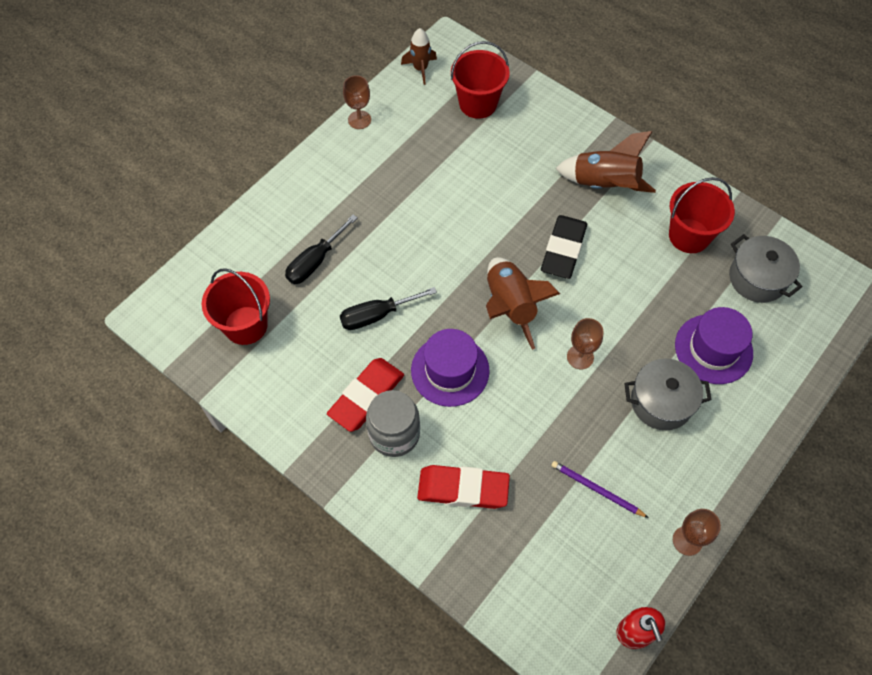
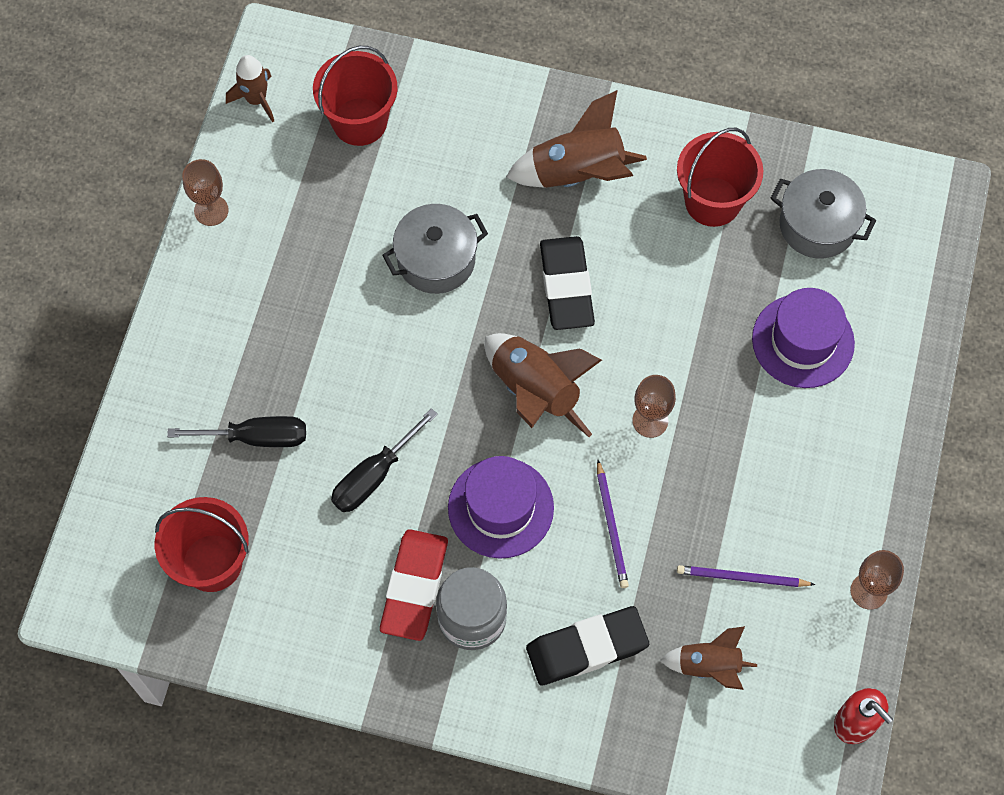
camera: 25 degrees left, 5 degrees up
(315, 261) = (257, 437): black screwdriver -> black screwdriver turned 105 degrees counterclockwise
(463, 489) = (587, 648): red eraser -> black eraser
(520, 415) = (611, 527): none -> purple pencil
(544, 540) = (708, 666): none -> brown rocket
(661, 402) = (770, 436): grey pot -> grey pot (436, 260)

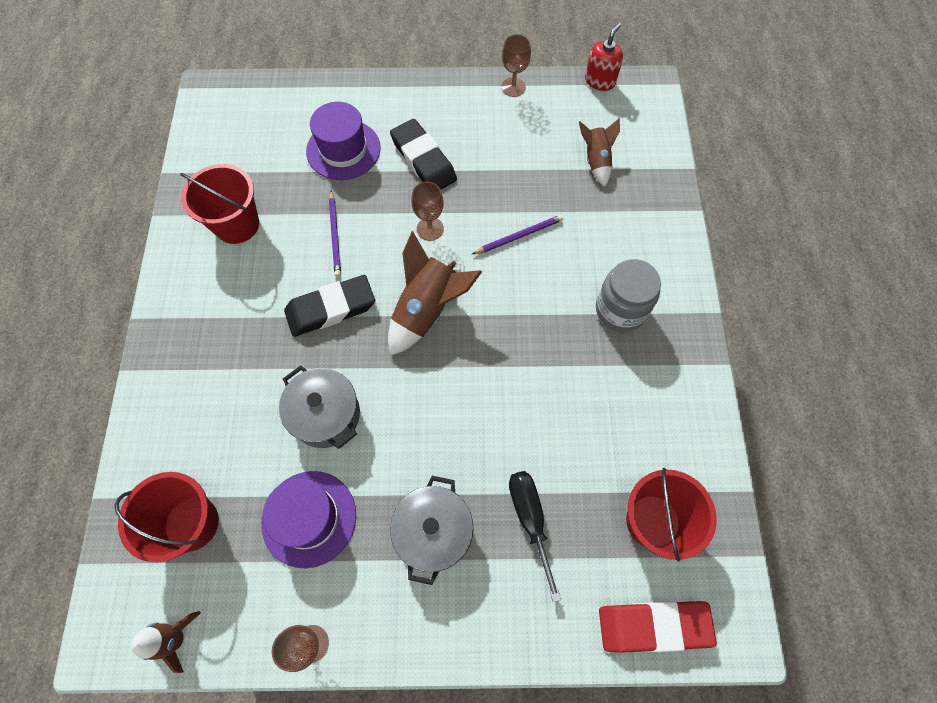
camera: 105 degrees left, 0 degrees up
(374, 476) = (533, 411): black screwdriver -> none
(414, 587) = (612, 355): red eraser -> red eraser (653, 626)
(500, 507) = (529, 311): purple hat -> purple hat (309, 518)
(578, 173) = (224, 324): brown rocket -> none
(587, 648) = (612, 232): black eraser -> black eraser (423, 160)
(742, 577) = (529, 154): purple pencil -> purple pencil (335, 235)
(817, 225) = (247, 156): grey pot -> grey pot (433, 532)

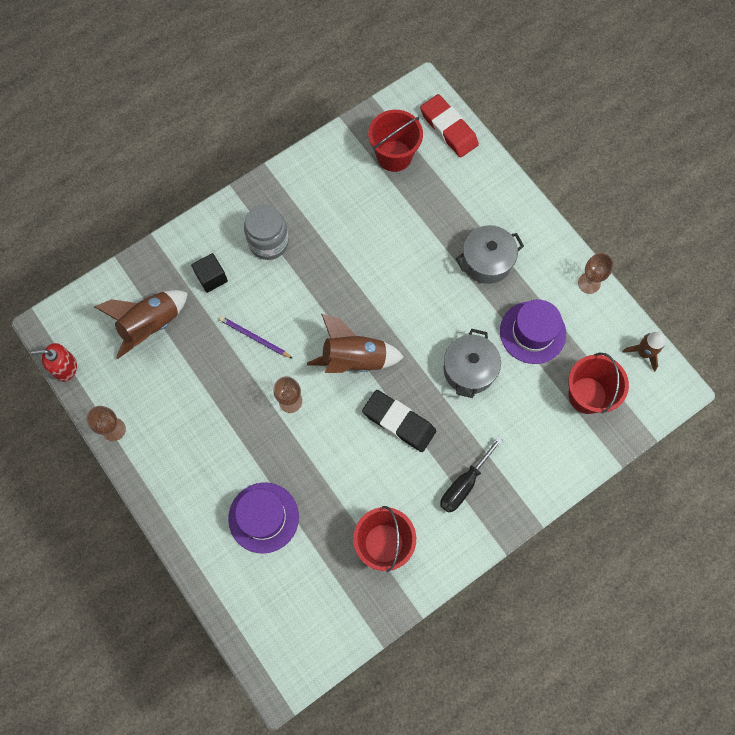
camera: 125 degrees left, 5 degrees up
(335, 235) = (342, 464): purple pencil -> none
(423, 160) = (232, 449): black eraser -> none
(530, 519) = (441, 216): black screwdriver -> black screwdriver (464, 484)
(596, 161) = (151, 325): brown rocket -> brown rocket, size x1.63
(613, 235) = (211, 277): none -> black cube

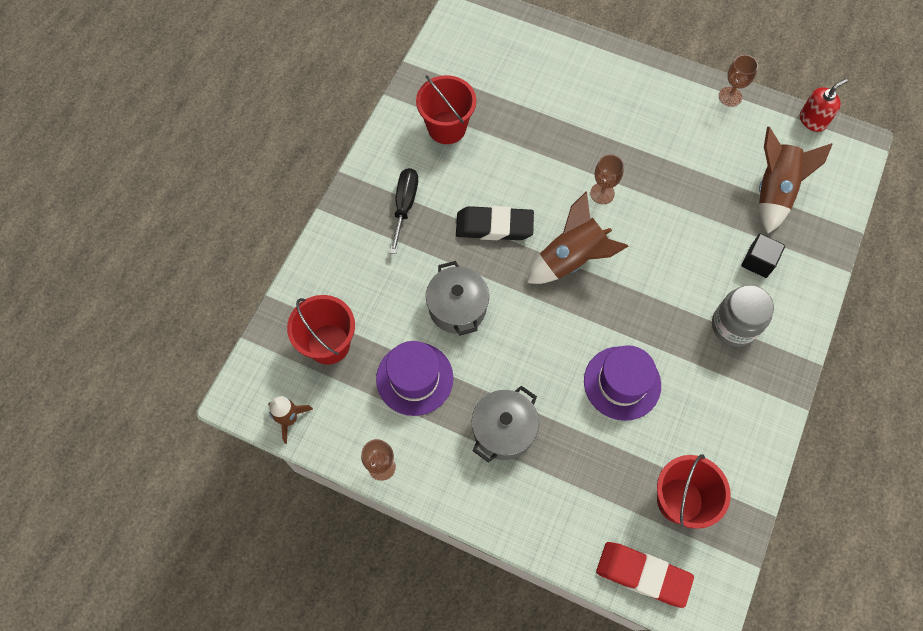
camera: 150 degrees right, 5 degrees down
(254, 338) = (675, 229): purple pencil -> none
(263, 517) = (558, 97): purple hat -> purple hat (622, 383)

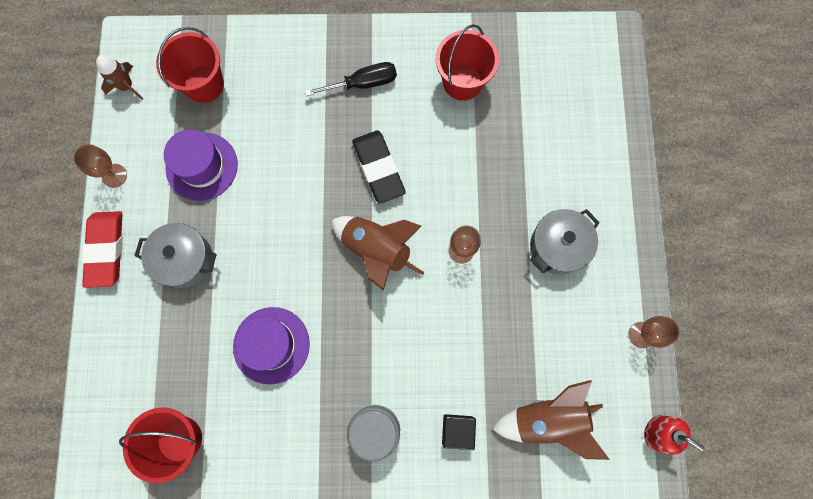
camera: 65 degrees right, 10 degrees up
(457, 307) = (283, 172): grey pot -> grey pot (558, 246)
(643, 575) = (100, 430): red eraser -> red eraser (106, 250)

